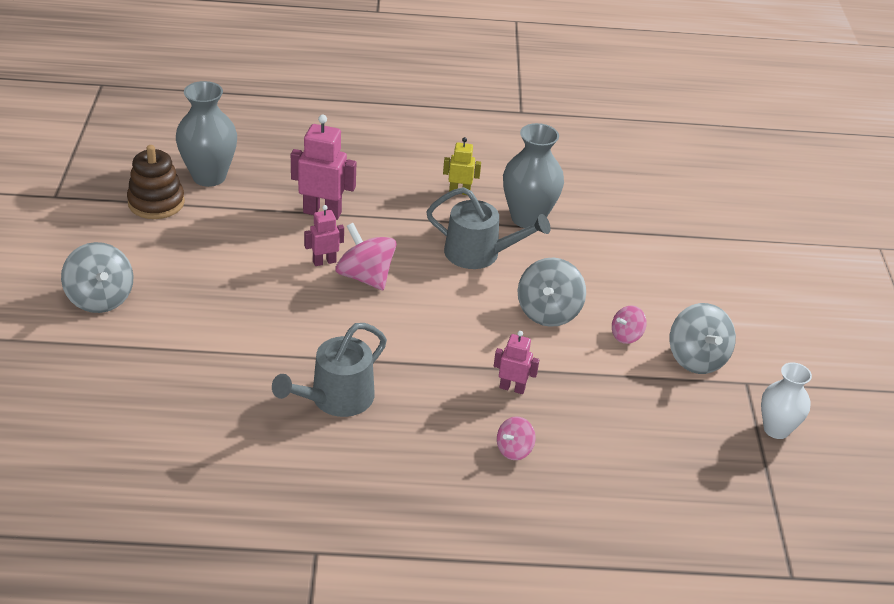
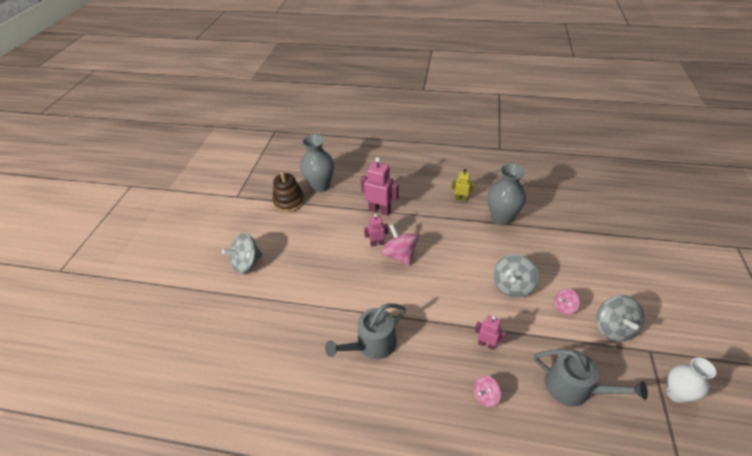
camera: 15 degrees right, 5 degrees up
(100, 298) = (246, 263): grey spinning top -> grey spinning top turned 75 degrees clockwise
(479, 253) = (470, 241): grey watering can -> grey watering can (573, 388)

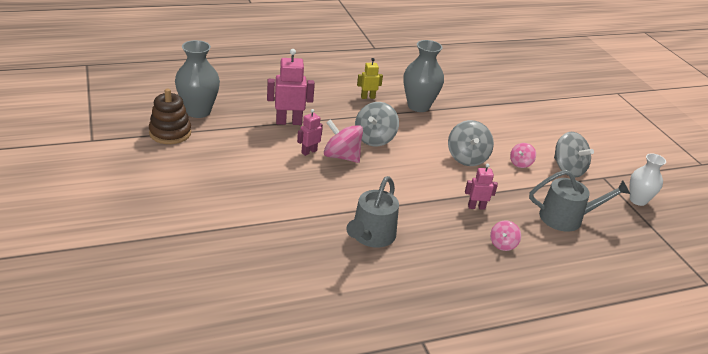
camera: 35 degrees left, 10 degrees down
(246, 263) = (165, 202): grey spinning top -> grey spinning top (374, 139)

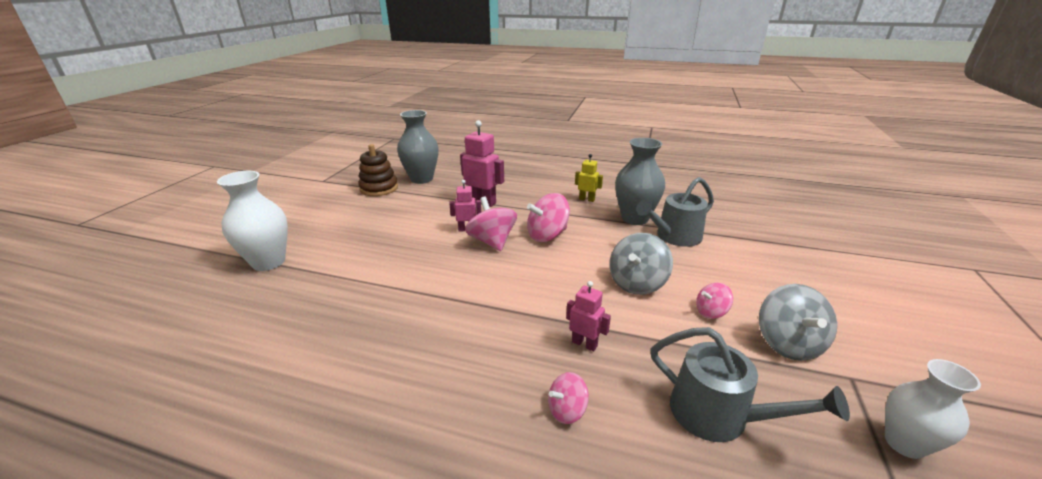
camera: 40 degrees right, 5 degrees down
(183, 233) = (268, 262): none -> white vase
(371, 236) = (415, 328): grey watering can -> grey watering can (674, 236)
(374, 139) = (547, 235): grey spinning top -> pink spinning top

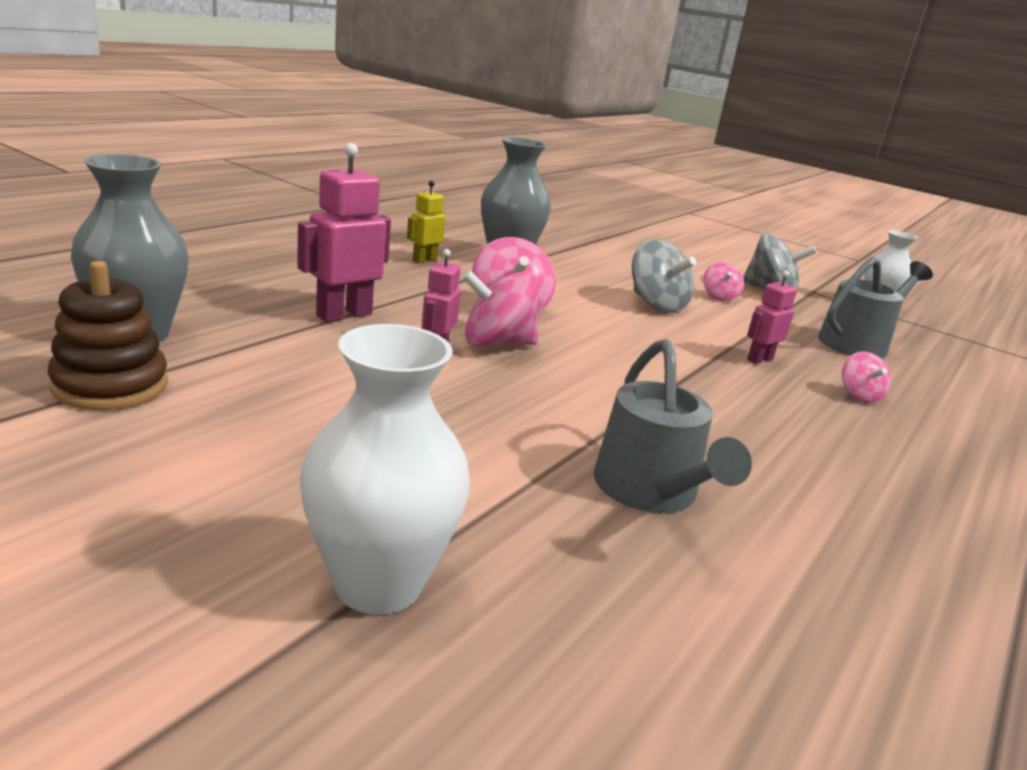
camera: 75 degrees left, 5 degrees down
(674, 236) = (569, 260): grey watering can -> grey watering can (650, 491)

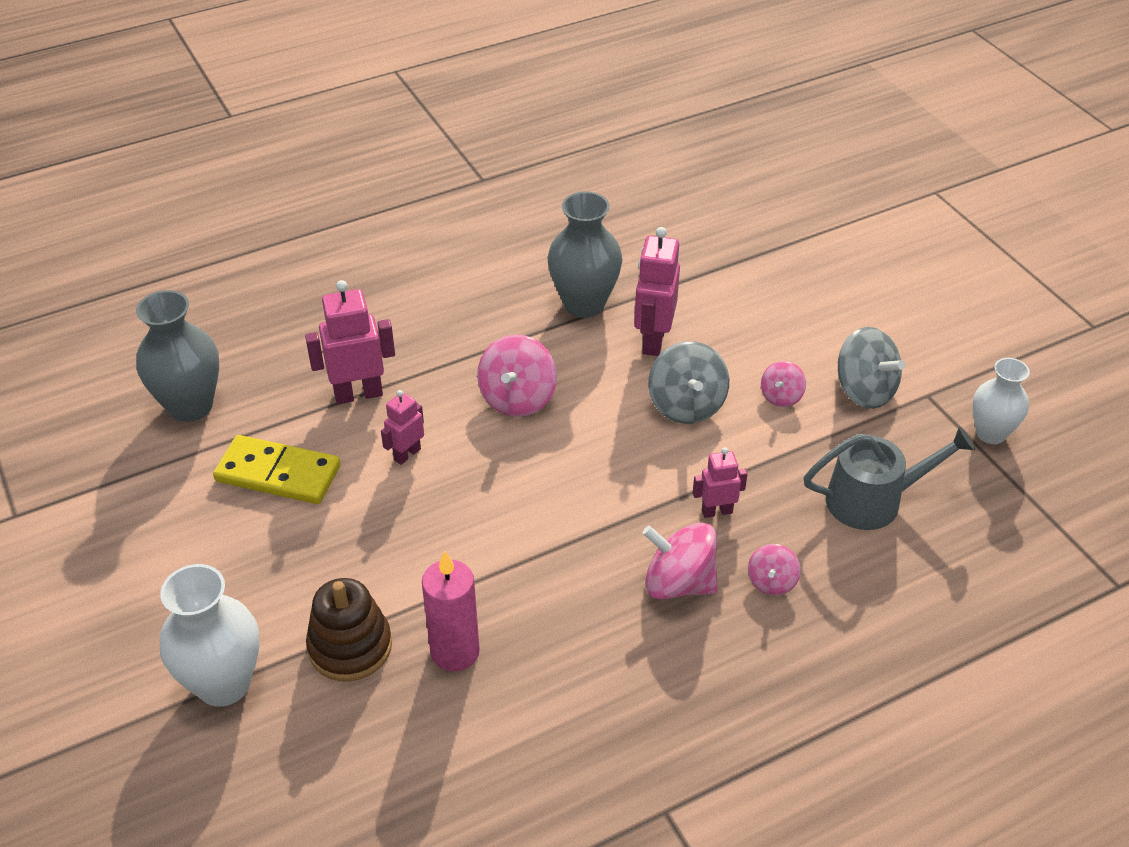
camera: 30 degrees right, 20 degrees up
(110, 385) = (151, 468): brown stacking toy -> brown stacking toy (350, 647)
(296, 375) = (278, 473): none -> yellow domino
(424, 260) = (489, 303): yellow robot -> none
(497, 343) = (466, 452): pink spinning top -> pink spinning top (678, 583)
(587, 274) = (653, 340): none -> pink robot
(650, 491) = (455, 652): grey watering can -> pink candle

